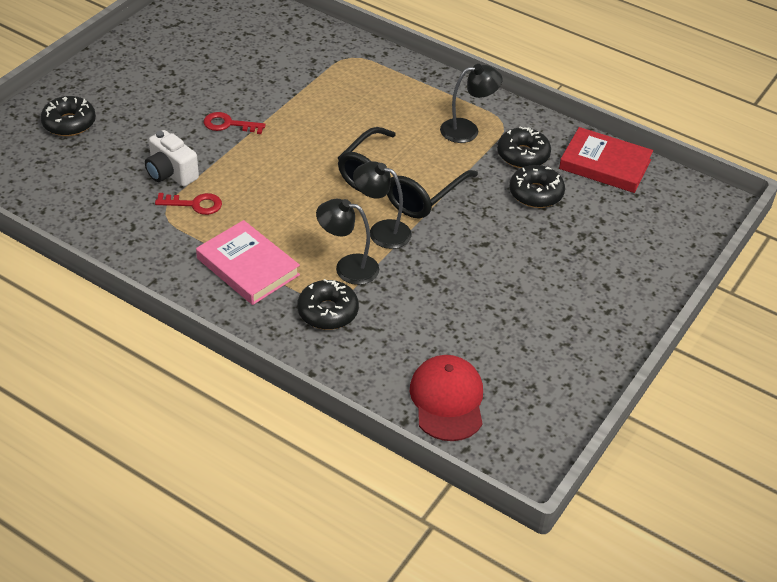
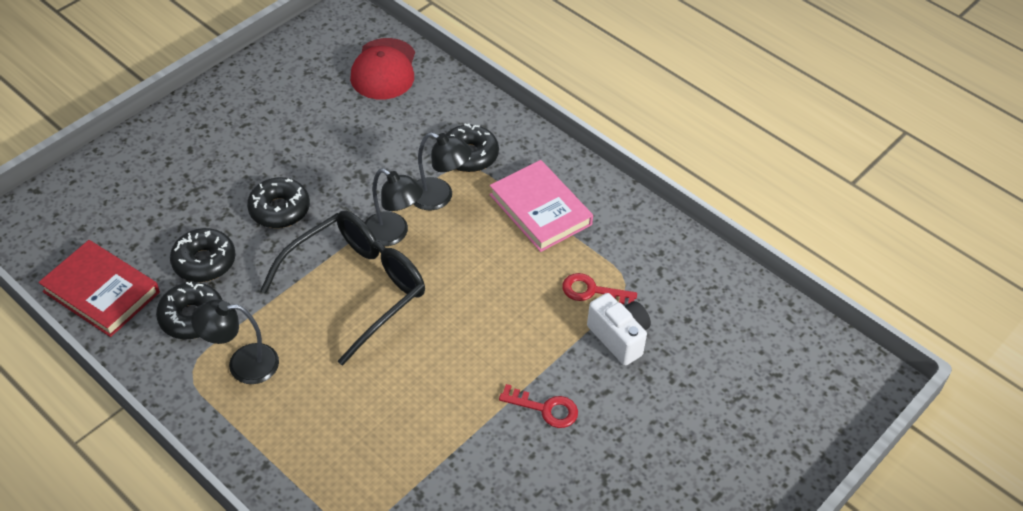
camera: 170 degrees left, 5 degrees up
(69, 123) = (750, 434): black donut -> black donut (279, 209)

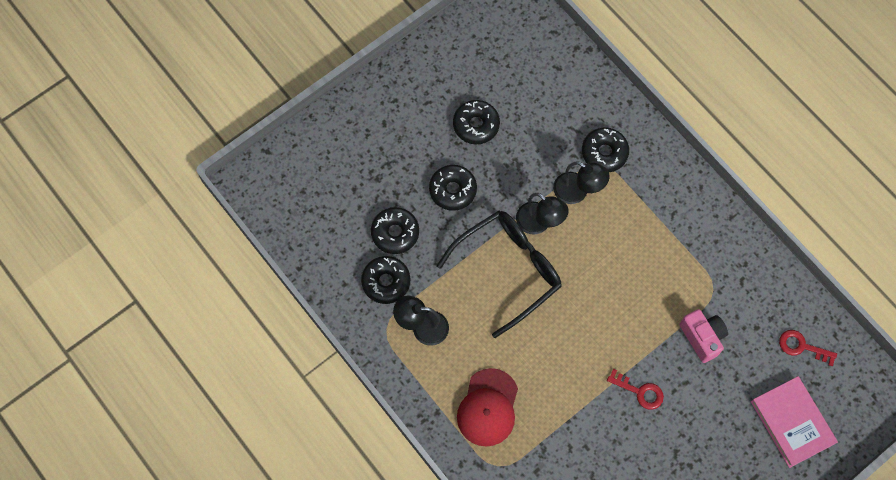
camera: 10 degrees right, 20 degrees up
(101, 292) = (319, 252): red book -> none
(307, 141) = (476, 125): none -> black donut
(384, 69) = (541, 56): red cap -> red cap (488, 408)
(540, 209) = (655, 212): pink book -> pink book (792, 422)
(592, 291) = (687, 293): red key -> red key (802, 347)
(619, 338) = (702, 337): white camera -> pink camera

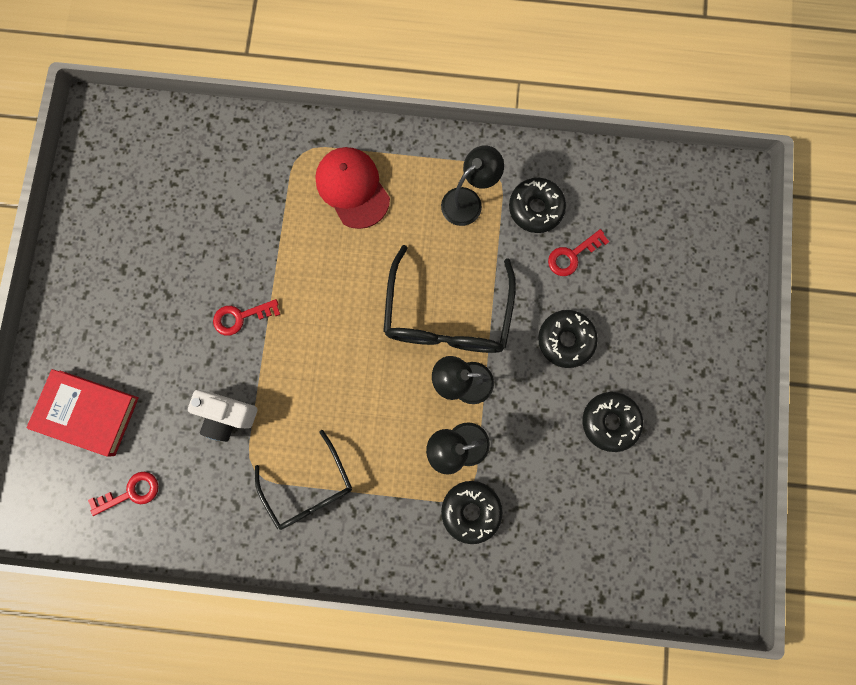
camera: 135 degrees right, 10 degrees up
(395, 233) = (572, 255): black donut -> red key
(688, 250) = (309, 488): none -> black glasses
(702, 337) = (227, 415): pink camera -> white camera
(792, 422) = (87, 413): pink book -> red book

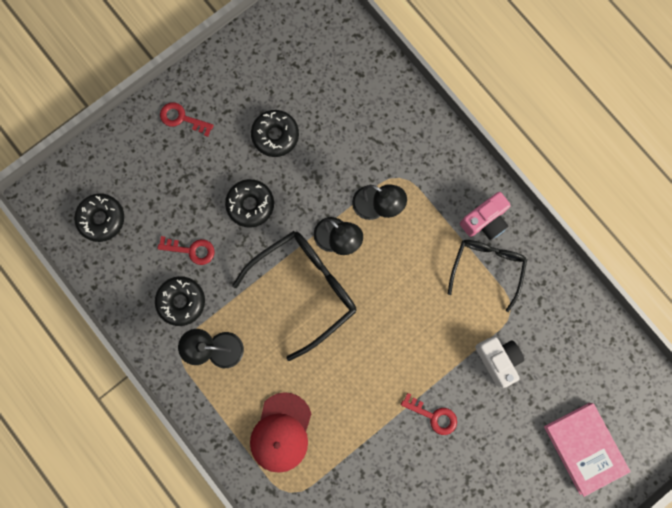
camera: 135 degrees left, 0 degrees up
(87, 413) = (584, 448): red book -> pink book
(131, 492) = (597, 369): red key -> red key (182, 118)
(350, 530) = (484, 221): none -> pink camera
(471, 510) = (405, 165): black donut -> black donut (101, 219)

